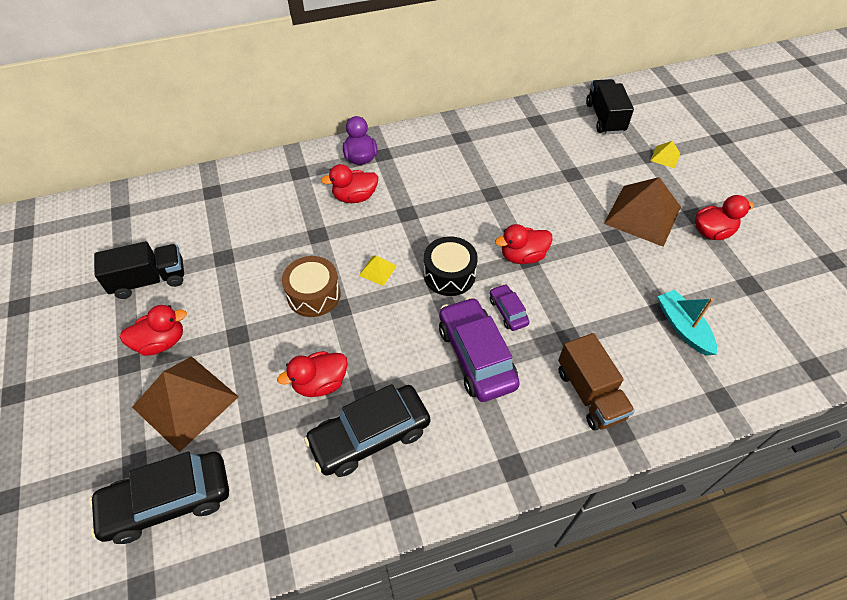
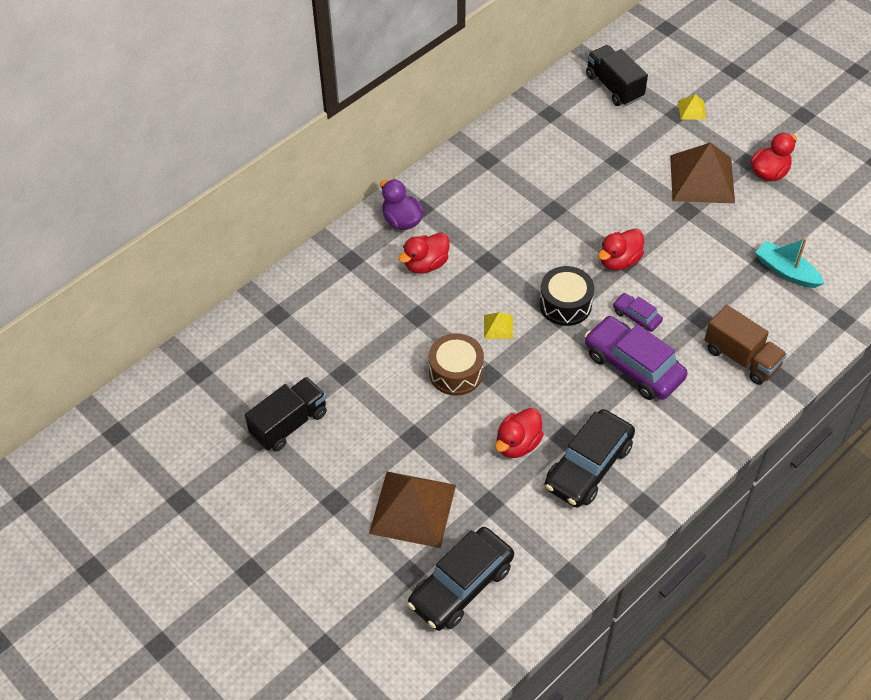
camera: 25 degrees left, 0 degrees up
(161, 342) = (349, 471): red duck -> none

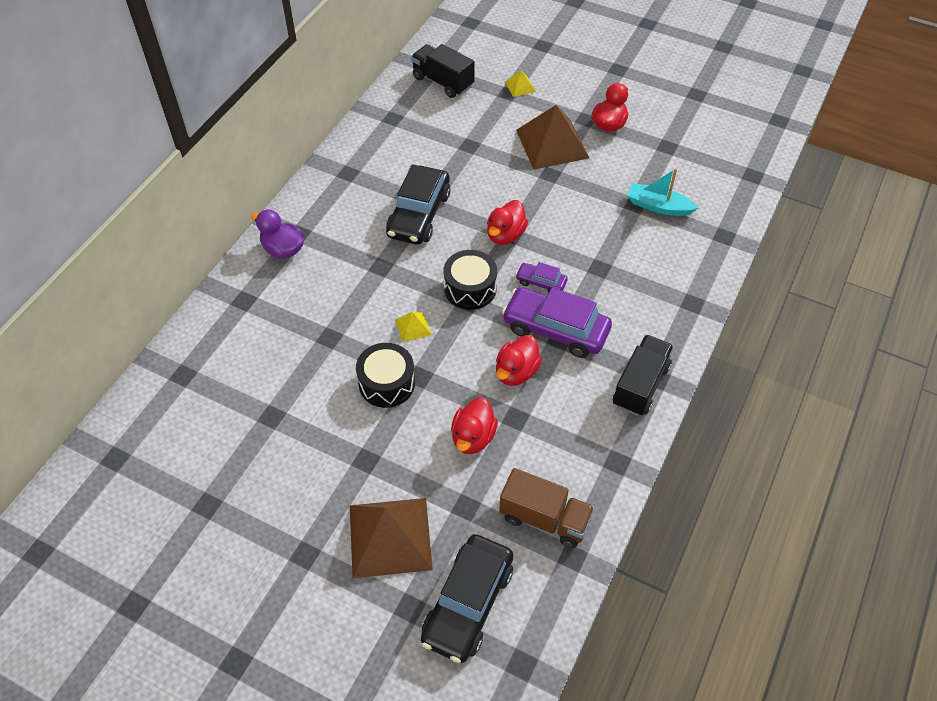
camera: 20 degrees left, 0 degrees up
(289, 424) = (230, 485): black truck -> black truck (640, 385)
(426, 264) = (321, 285): red duck -> red duck (516, 372)
(456, 372) = (387, 383): brown drum -> black drum
(588, 466) = (550, 439): black car -> black car (419, 215)
(741, 357) = (651, 295): brown truck -> brown truck (544, 518)

